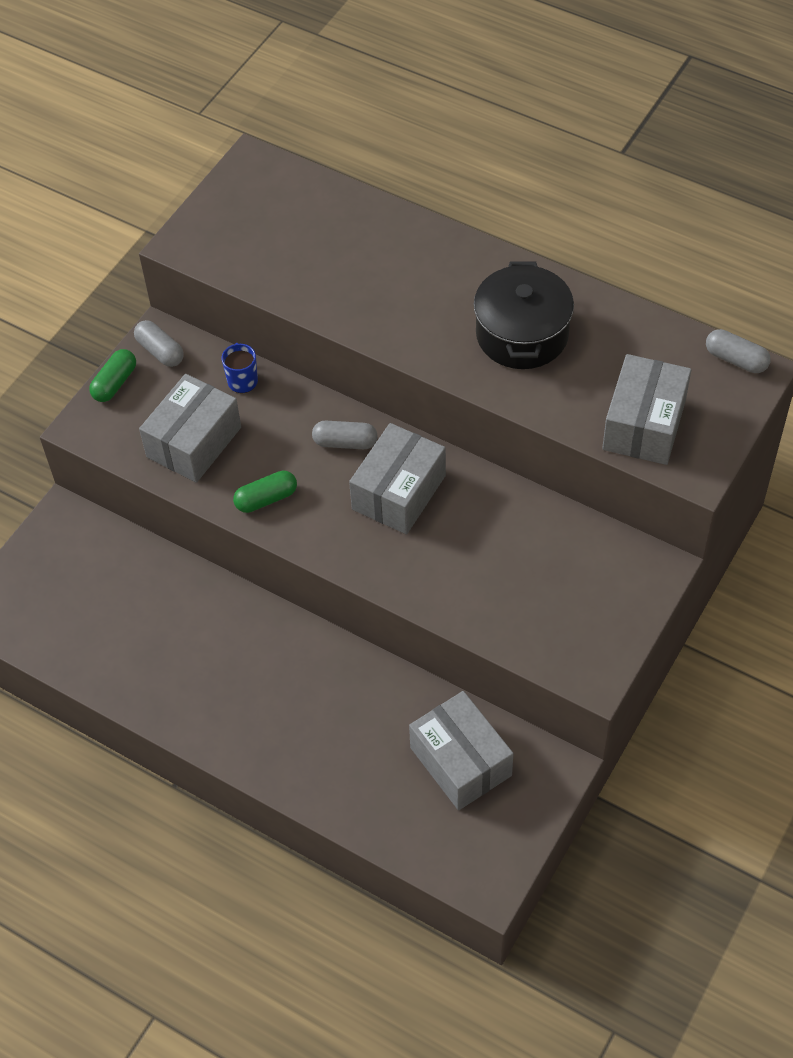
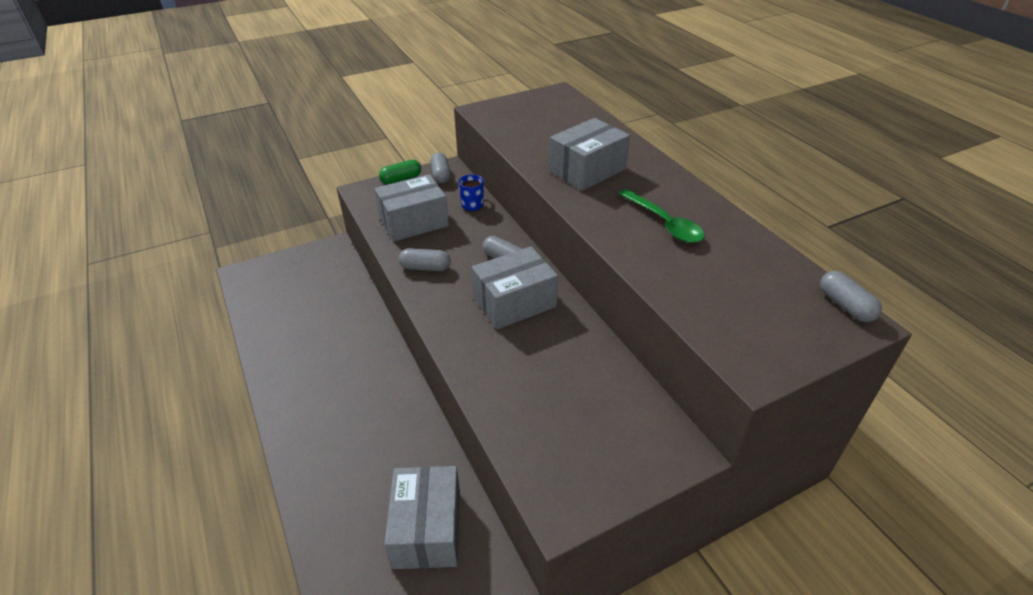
camera: 30 degrees right, 15 degrees down
(266, 499) = (425, 268): green capsule -> grey capsule
(522, 334) = (664, 223): black pot -> green spoon
(644, 424) = (727, 316): grey box -> grey box (587, 170)

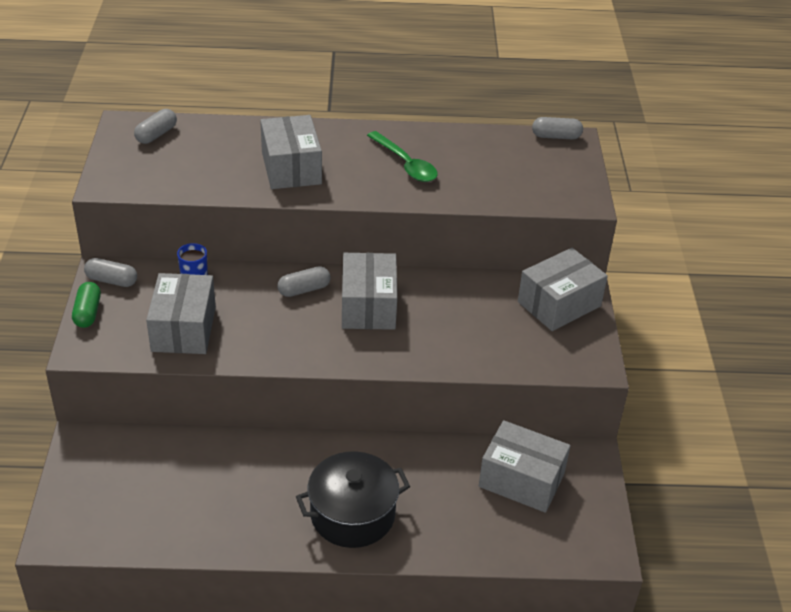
camera: 65 degrees left, 0 degrees up
(325, 415) = (352, 514): none -> black pot
(425, 268) = (270, 345): grey capsule -> grey capsule (156, 134)
(636, 439) = (559, 304): none -> grey box
(664, 223) = (405, 164): green spoon -> green spoon turned 60 degrees clockwise

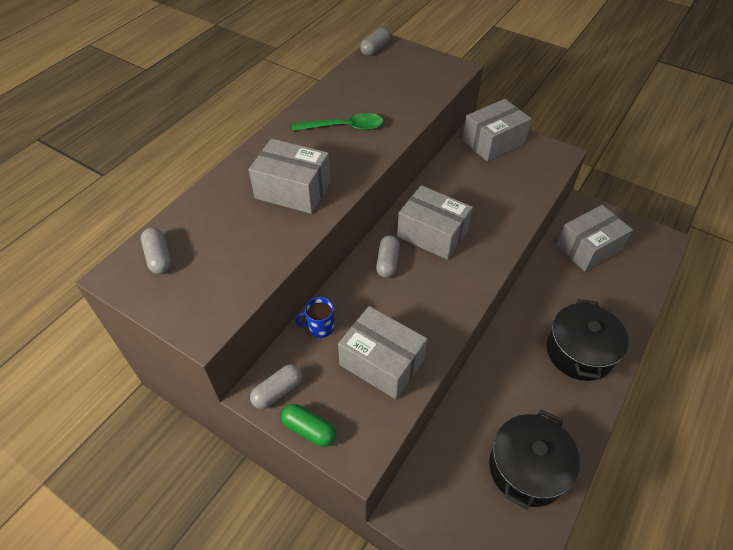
camera: 55 degrees left, 10 degrees up
(177, 513) = (527, 468): none -> black pot
(559, 304) = (493, 142): grey box -> grey box turned 60 degrees clockwise

